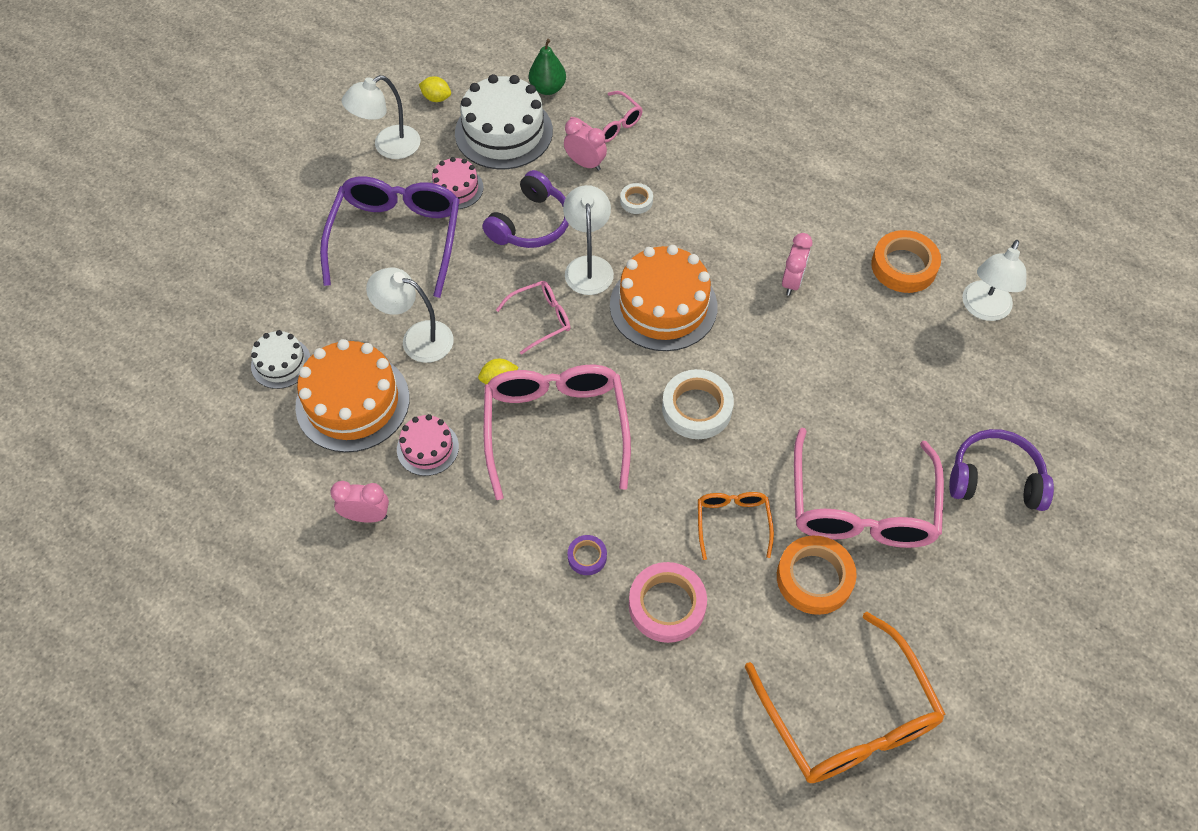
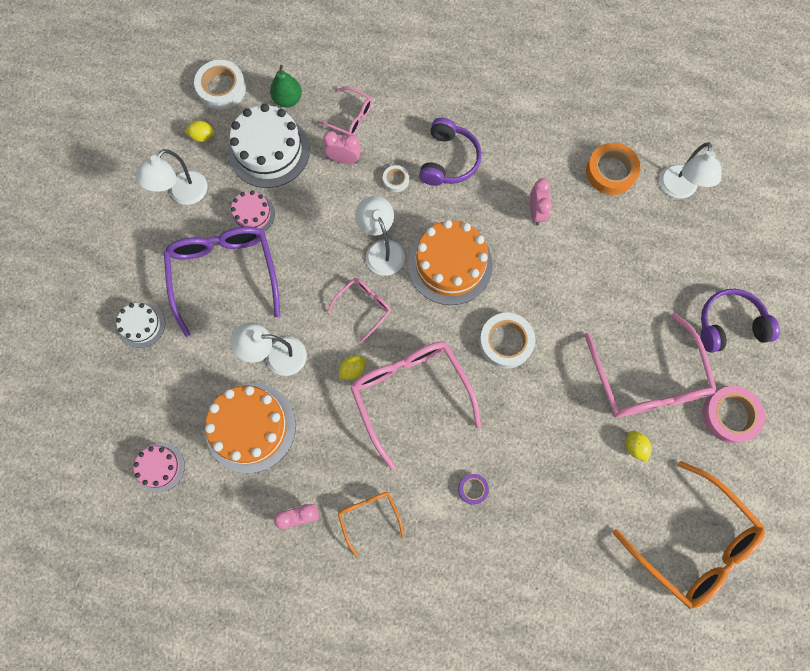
camera: 20 degrees left, 15 degrees up
(281, 363) = (181, 414): white cake -> white cake (142, 325)
(427, 448) = (323, 445): pink cake -> pink cake (160, 467)
(479, 58) = (222, 88): none -> white tape
(531, 224) = (323, 227): purple headphones -> purple headphones (449, 160)
(667, 605) = (542, 505): pink tape -> pink tape (730, 415)
(732, 522) = (564, 424): orange glasses -> orange glasses (369, 516)
(814, 578) = (634, 447): orange tape -> yellow lemon

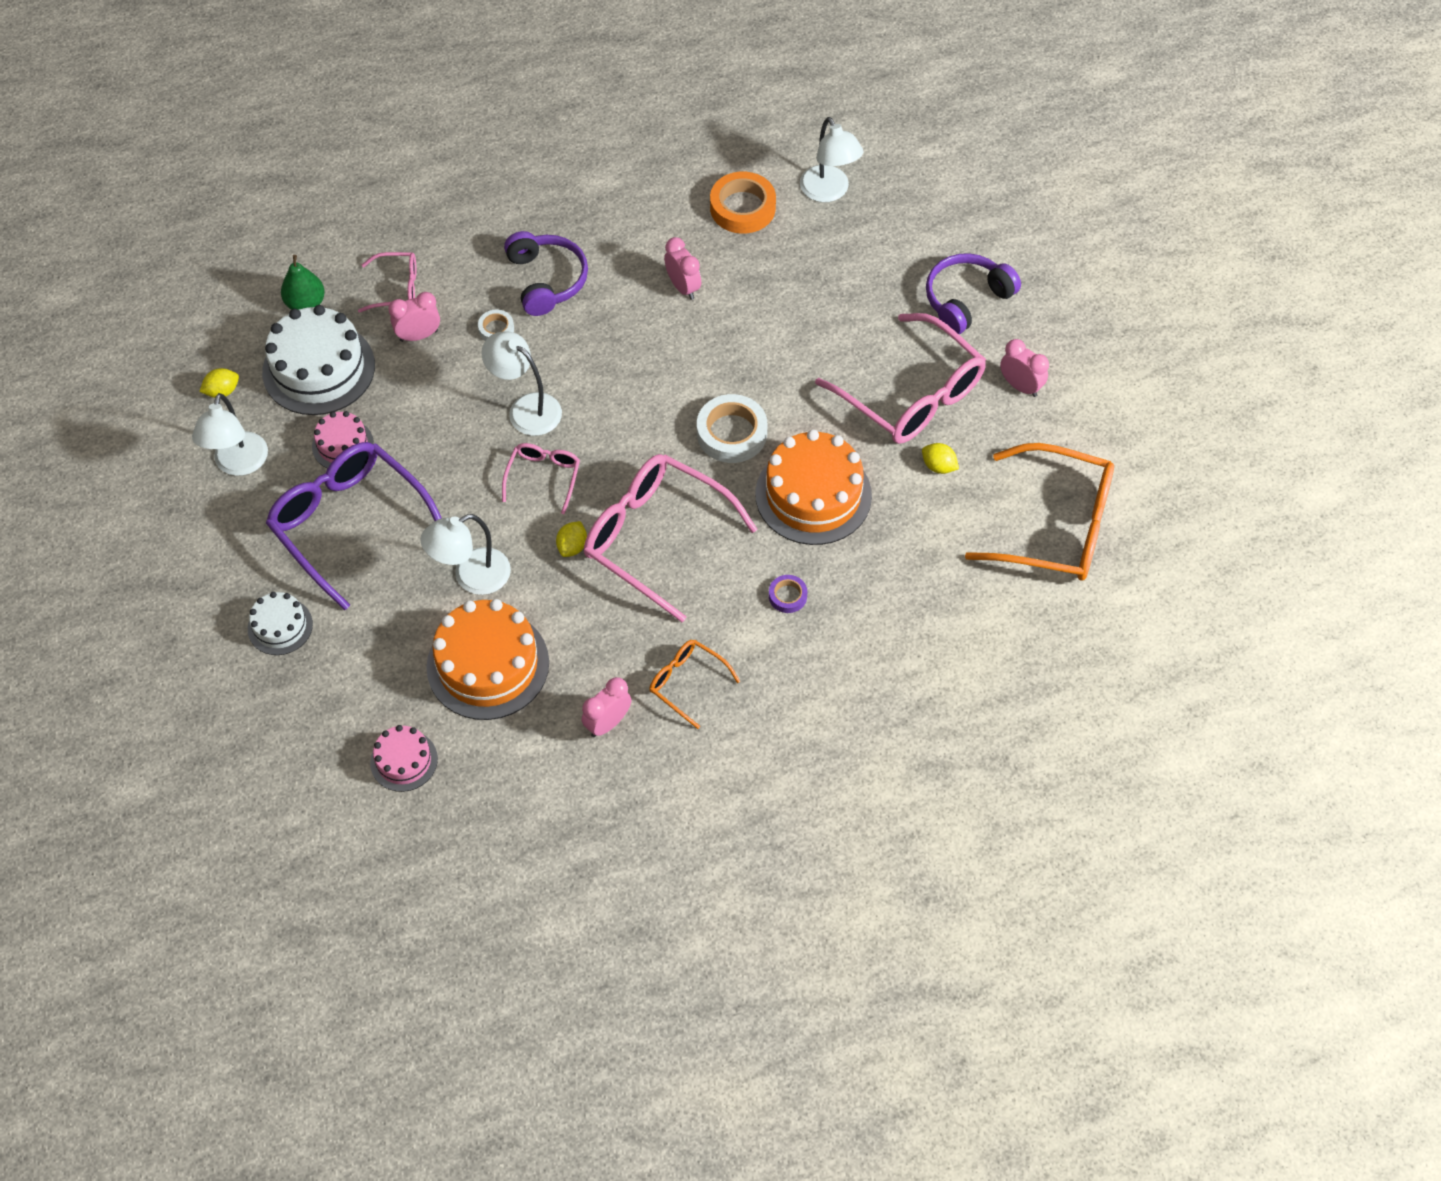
camera: 30 degrees left, 15 degrees down
(222, 88) = (212, 328): white tape -> none
(450, 264) = (617, 386): orange cake -> orange cake (813, 495)
(730, 415) = (1020, 386): pink tape -> pink clock

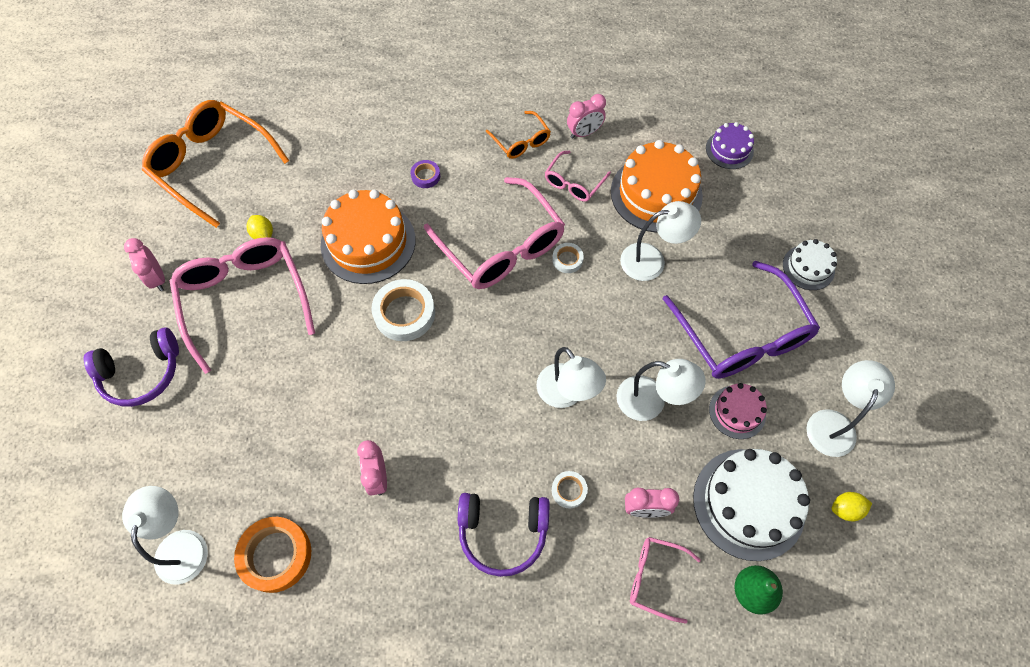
camera: 160 degrees left, 5 degrees up
(404, 760) = (729, 150): pink cake -> purple cake
(435, 427) = (651, 402): none -> white lamp
(543, 477) = (571, 324): pink glasses -> pink glasses (573, 183)
(547, 280) = (503, 533): purple headphones -> purple headphones turned 90 degrees counterclockwise
(572, 547) = (567, 260): yellow lemon -> white tape

